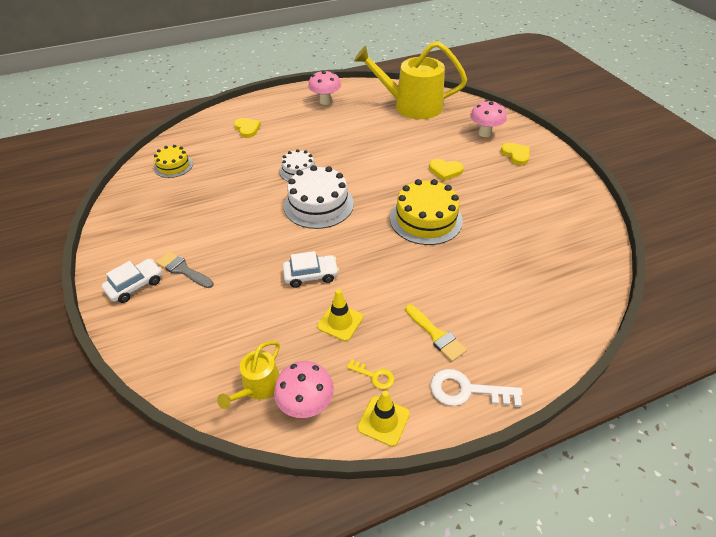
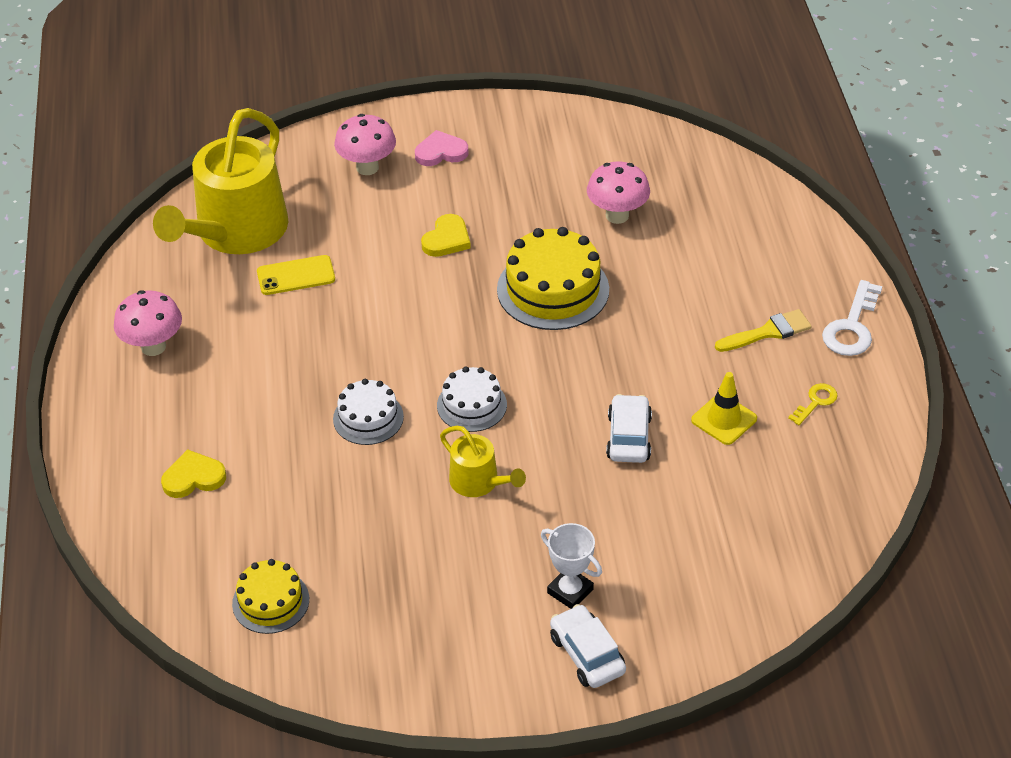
camera: 75 degrees left, 0 degrees up
(183, 270) = (570, 591): grey brush -> white trophy
(258, 386) = (808, 515): yellow watering can -> yellow watering can (478, 482)
(306, 405) = (844, 472): pink mushroom -> pink mushroom (617, 215)
(318, 204) = (471, 405): white cake -> white cake, size x0.59
(383, 421) = (877, 406): yellow traffic cone -> none
(390, 128) = (296, 275): none -> yellow phone
(516, 155) = (441, 152): yellow heart -> pink heart

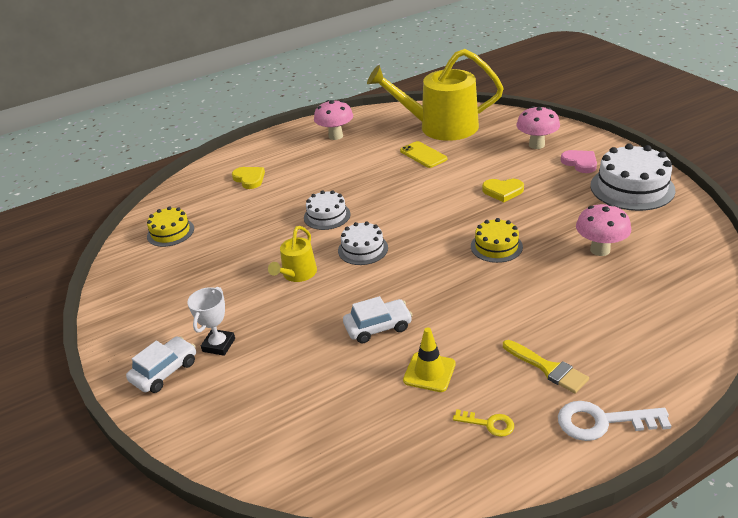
camera: 70 degrees right, 10 degrees down
(525, 139) = (632, 188): none -> white cake
(553, 289) = (496, 246): yellow cake -> yellow cake, size x0.59

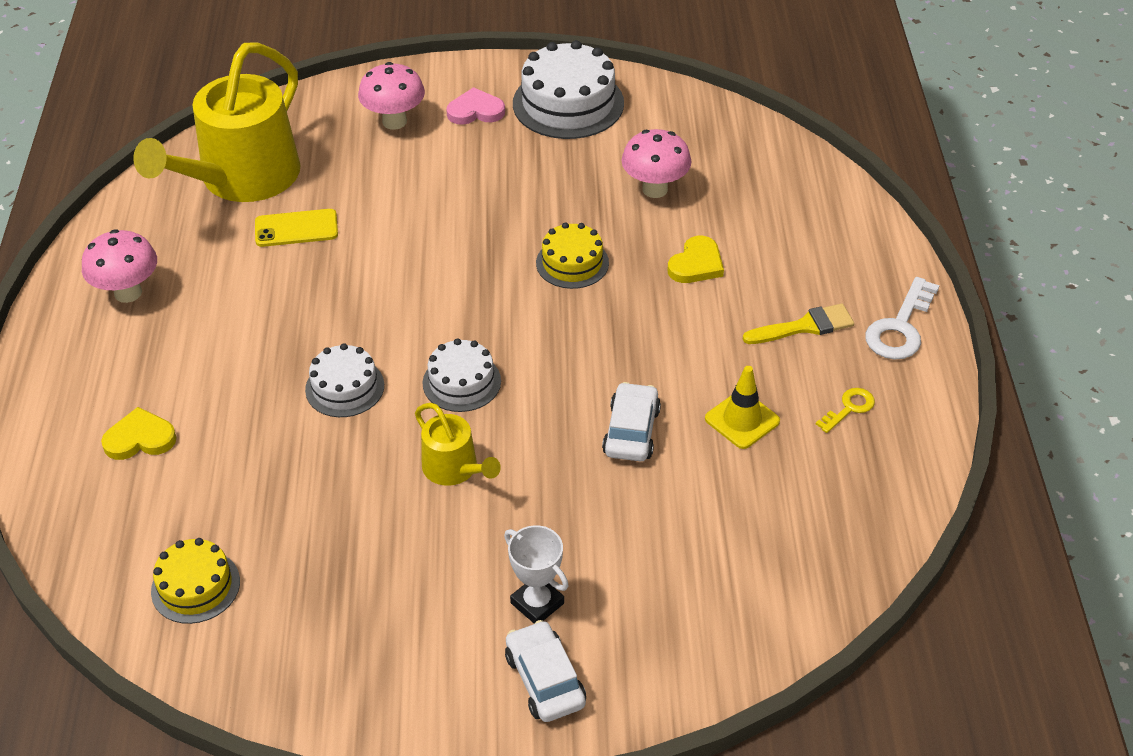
camera: 65 degrees left, 10 degrees up
(503, 191) = (466, 201): yellow heart -> yellow heart (696, 264)

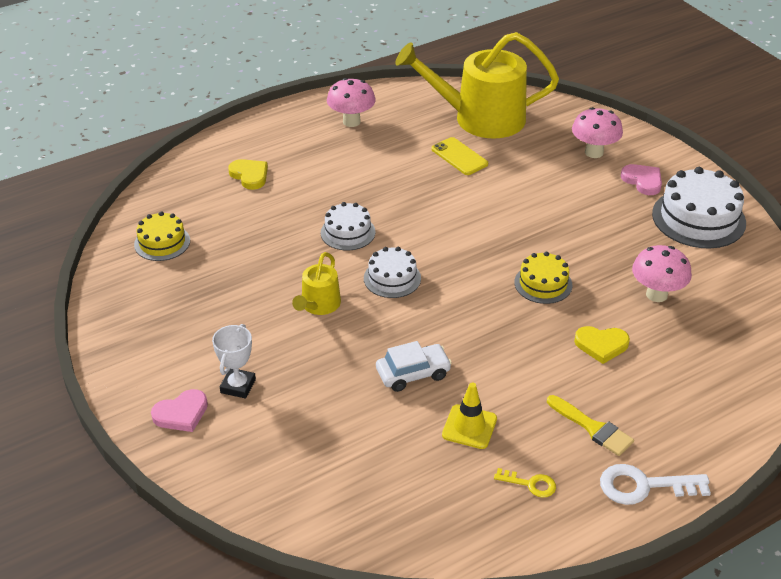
camera: 60 degrees right, 5 degrees down
(545, 680) = (181, 413): white car -> pink heart

